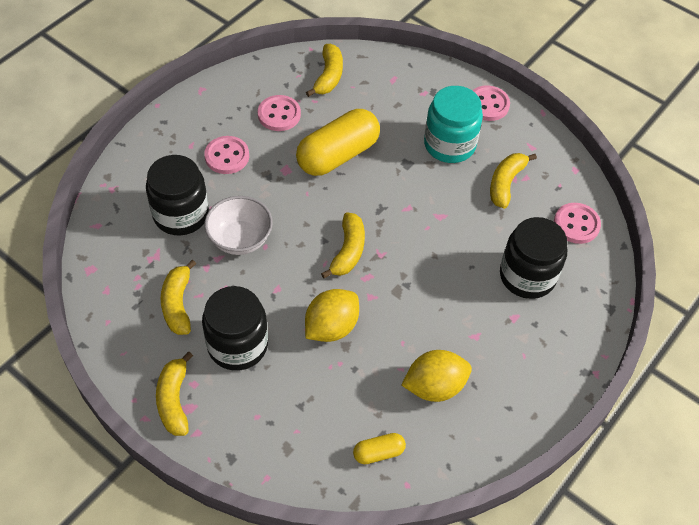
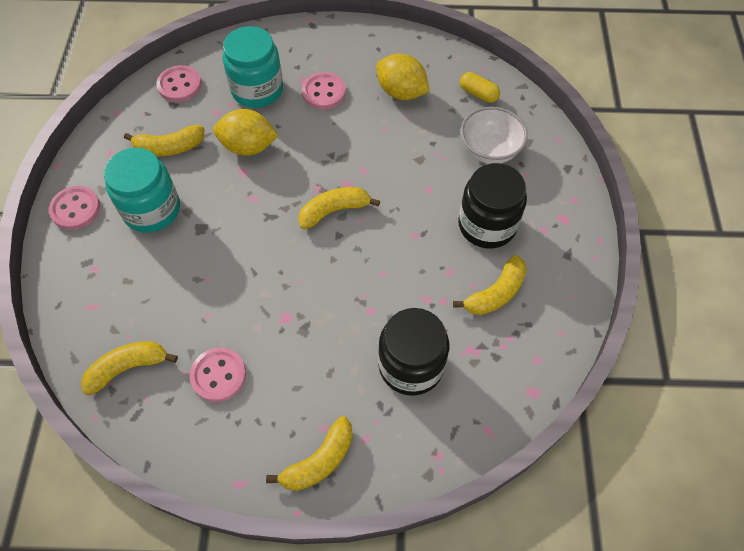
camera: 125 degrees left, 5 degrees up
(174, 400) = (568, 232): yellow banana -> yellow banana (319, 461)
(227, 156) = (311, 381): pink button -> pink button (324, 92)
(240, 239) = (393, 296): white bowl -> white bowl (489, 150)
(331, 327) = (413, 177): yellow lemon -> yellow lemon (248, 147)
(338, 155) = (233, 287): yellow capsule -> none
(527, 276) = (257, 90): black jar -> turquoise jar

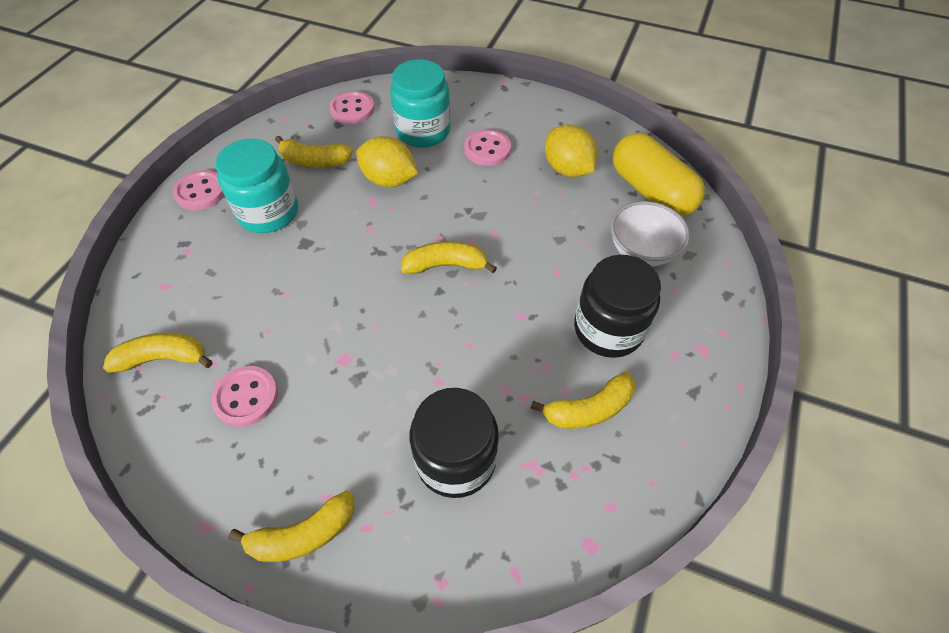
camera: 20 degrees right, 5 degrees down
(478, 94) = (651, 191): yellow capsule -> yellow capsule, size x2.14

